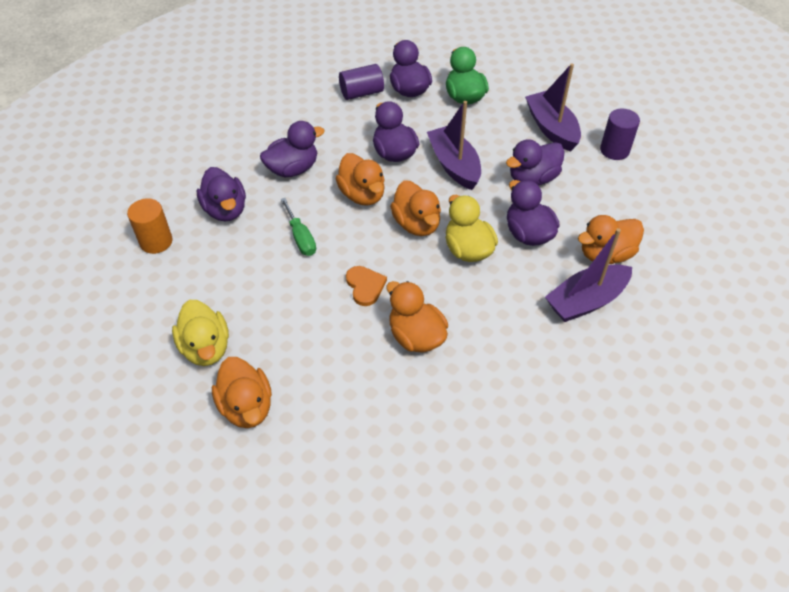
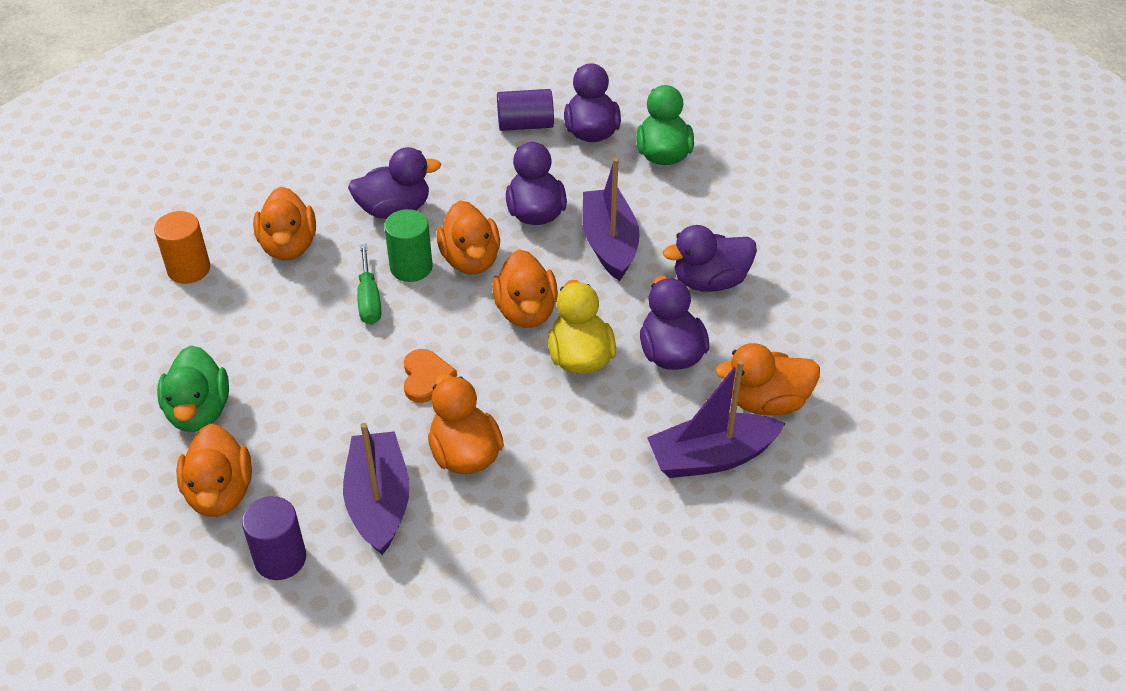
camera: 15 degrees right, 5 degrees down
(206, 348) = (199, 411): yellow duck -> green duck
(225, 210) = (289, 246): purple duck -> orange duck
(322, 208) = (411, 267): none -> green cylinder
(551, 128) = (767, 218): purple boat -> purple boat (379, 502)
(614, 150) = (844, 264): purple cylinder -> purple cylinder (280, 559)

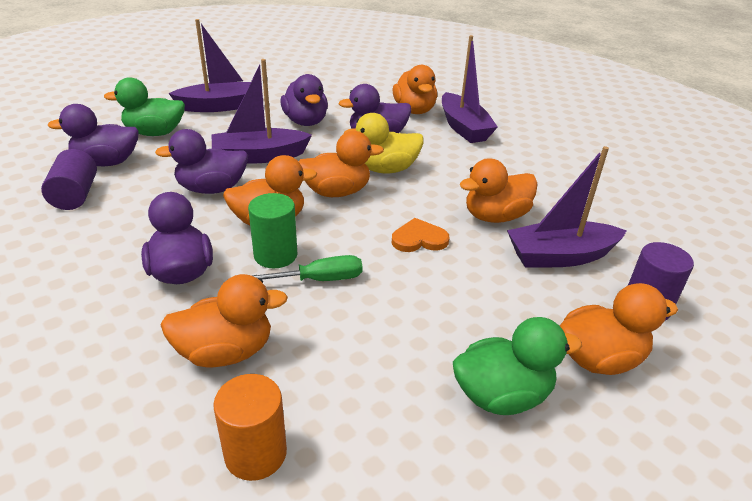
camera: 95 degrees left, 10 degrees down
(746, 198) = (219, 106): none -> purple boat

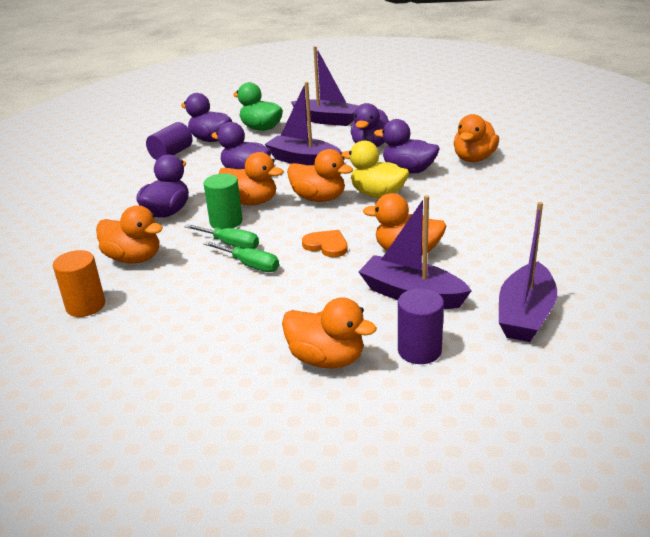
camera: 45 degrees right, 5 degrees down
(377, 294) = (250, 265): none -> green screwdriver
(463, 128) = (496, 183): purple boat -> purple boat (525, 315)
(502, 395) = (234, 344): green duck -> none

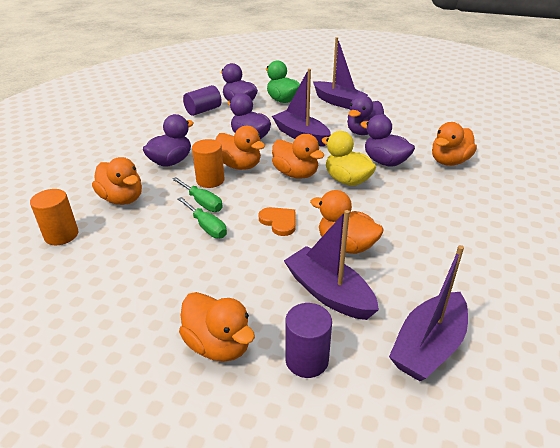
camera: 15 degrees right, 5 degrees up
(226, 222) = (210, 180): green cylinder -> orange cylinder

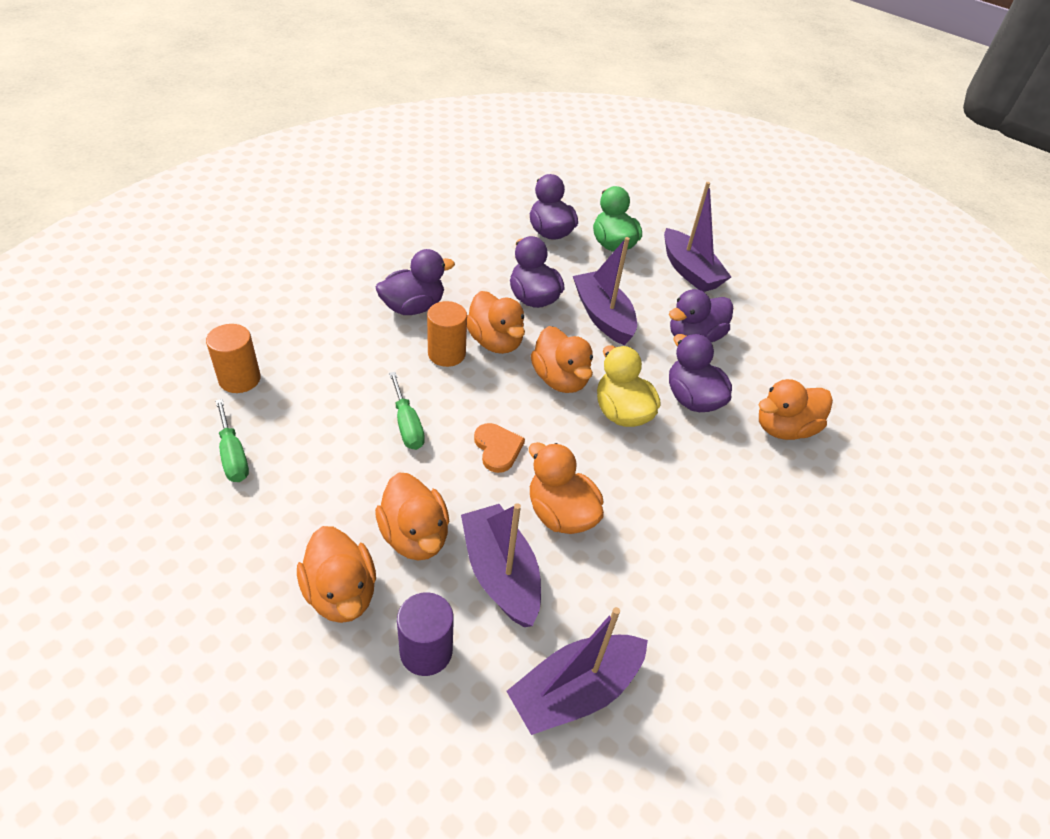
camera: 15 degrees right, 10 degrees up
(122, 199) = (329, 348): orange duck -> orange duck (415, 536)
(202, 202) = (419, 386): green screwdriver -> green screwdriver (233, 455)
(203, 110) = (495, 231): purple cylinder -> none

